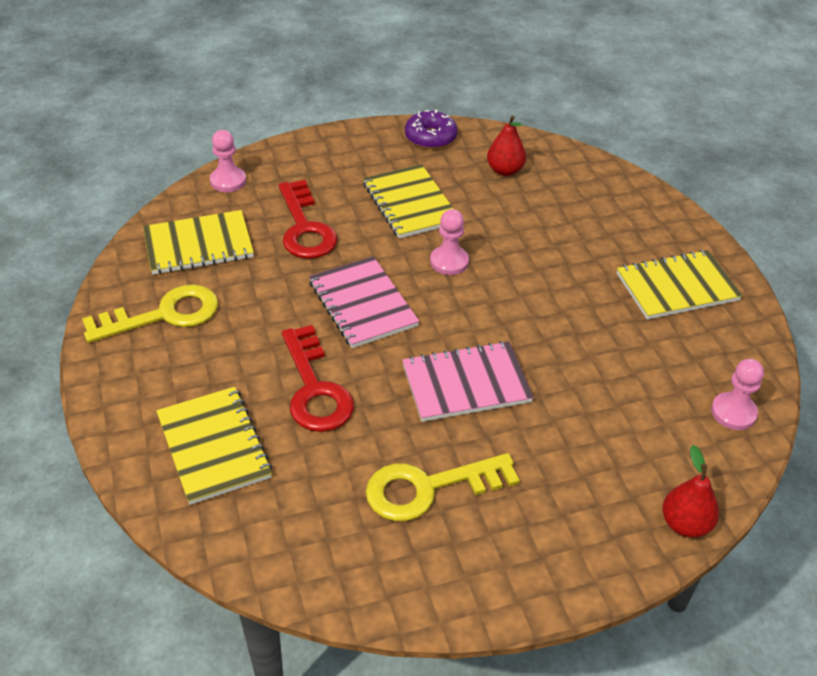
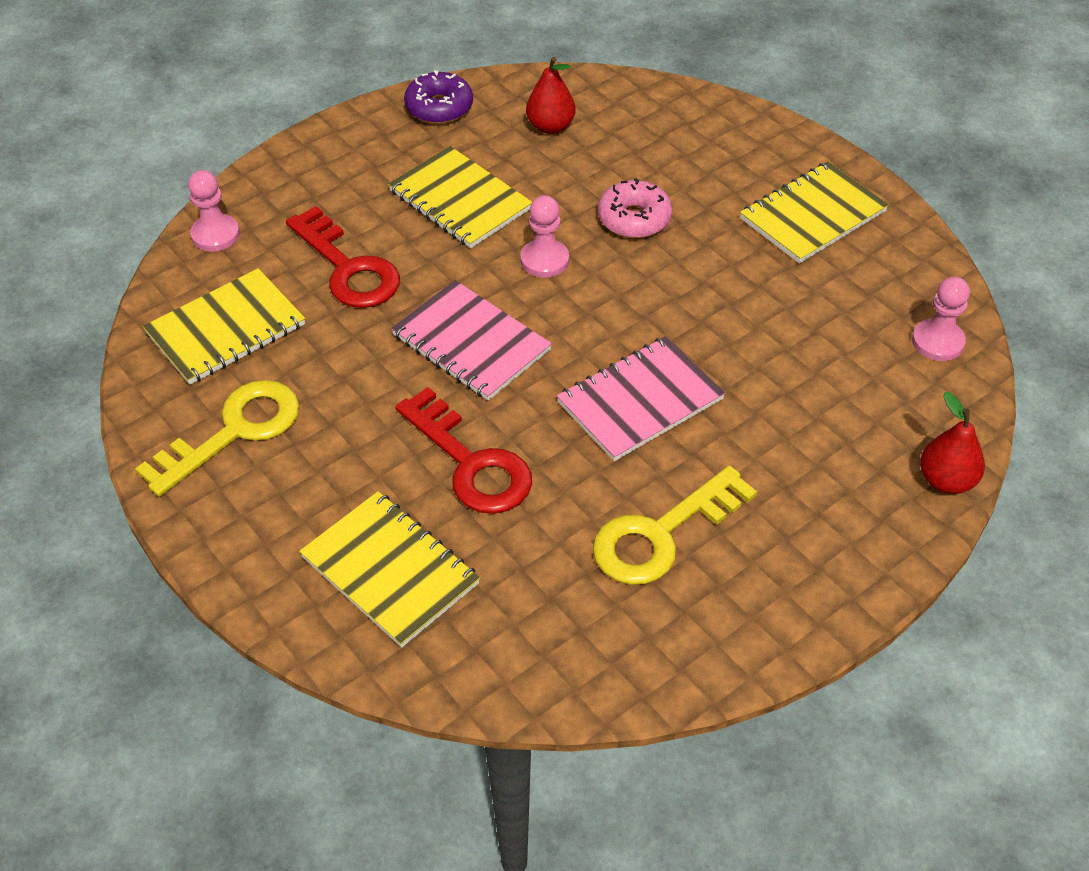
camera: 20 degrees left, 5 degrees up
(533, 251) = (634, 219): none -> pink donut

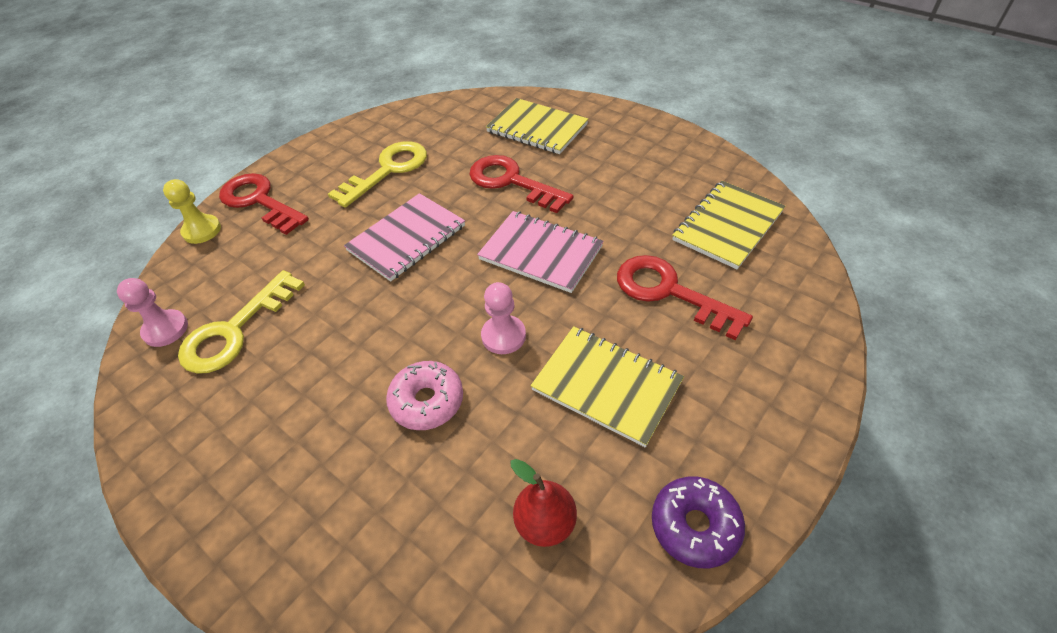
camera: 170 degrees right, 0 degrees up
(215, 235) = (805, 298): pink pawn -> none
(234, 431) = (669, 169): yellow key -> yellow key (235, 330)
(813, 215) = (241, 447): yellow notebook -> none
(870, 518) = (259, 201): none -> red key
(946, 481) = (202, 230): red pear -> yellow pawn

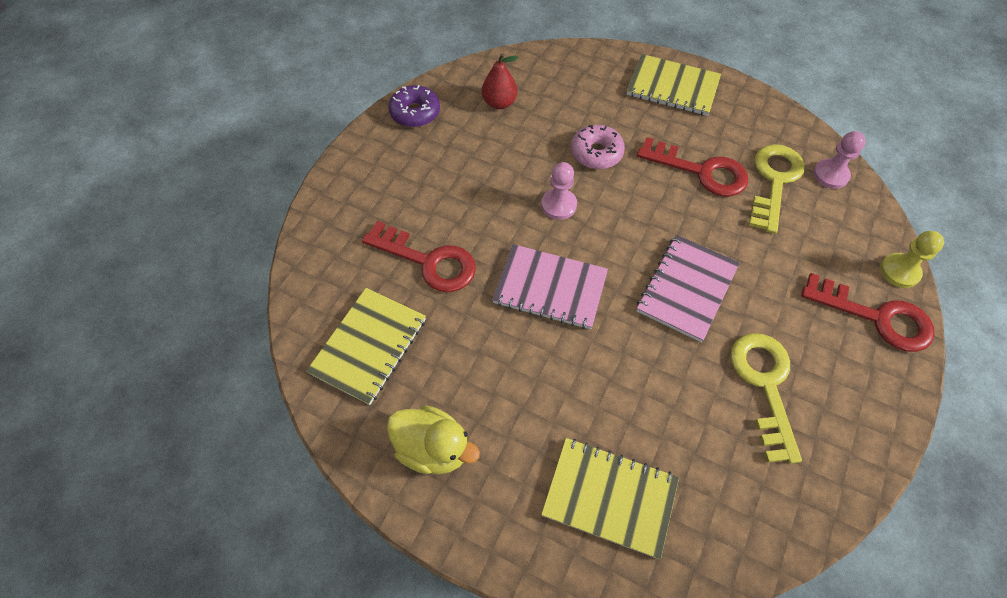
camera: 165 degrees right, 10 degrees up
(388, 170) = (764, 385): yellow key -> yellow key turned 150 degrees clockwise
(512, 182) = (609, 384): red key -> red key (701, 171)
(606, 386) = (473, 179): yellow notebook -> yellow notebook (672, 87)
(664, 159) = (433, 448): none -> yellow duck

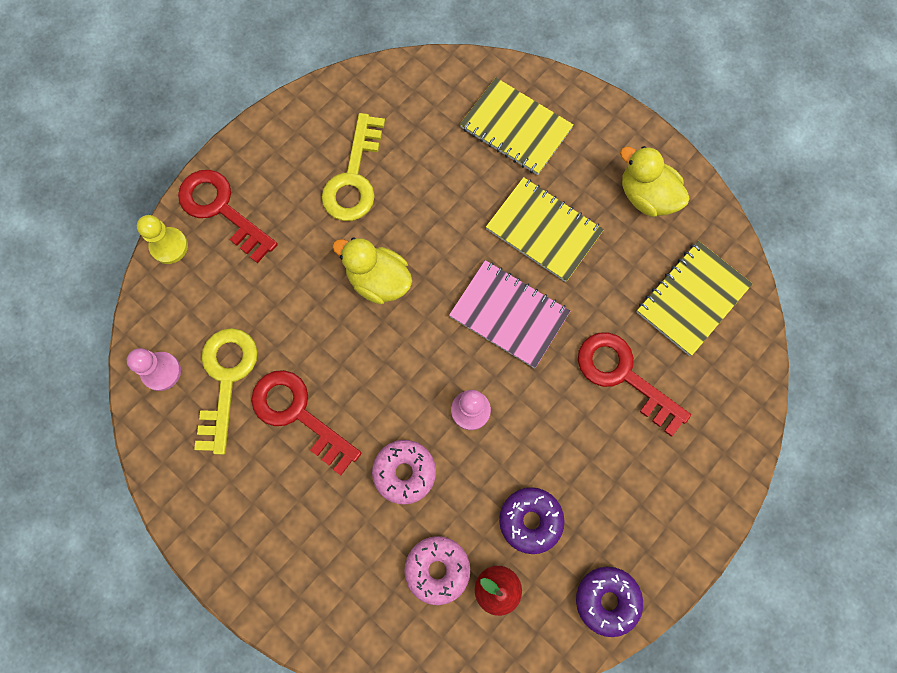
camera: 165 degrees left, 15 degrees up
(485, 145) = (530, 520): none -> purple donut
(547, 104) = (437, 569): none -> pink donut
(672, 87) = (269, 555): yellow notebook -> yellow notebook (543, 231)
(687, 288) = (378, 280): pink notebook -> yellow duck
(774, 181) = (226, 379): yellow key -> yellow key turned 150 degrees clockwise

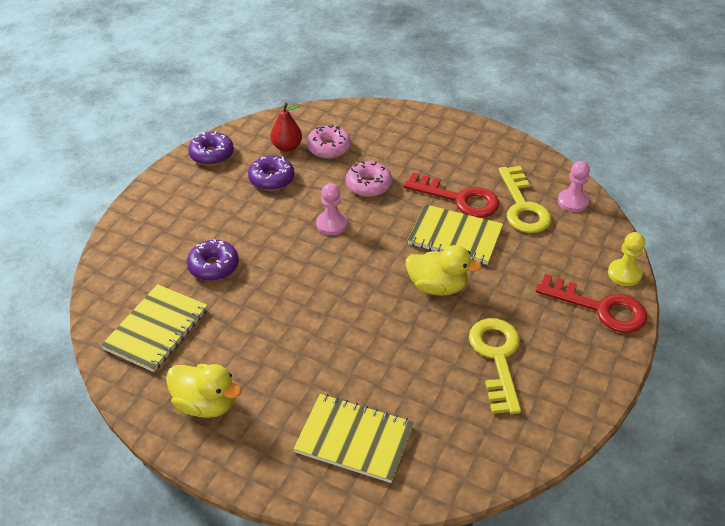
camera: 165 degrees right, 30 degrees down
(509, 315) = (318, 286): pink notebook -> none
(543, 231) = (303, 353): yellow notebook -> yellow notebook (455, 236)
(623, 376) = (213, 266): red key -> purple donut

